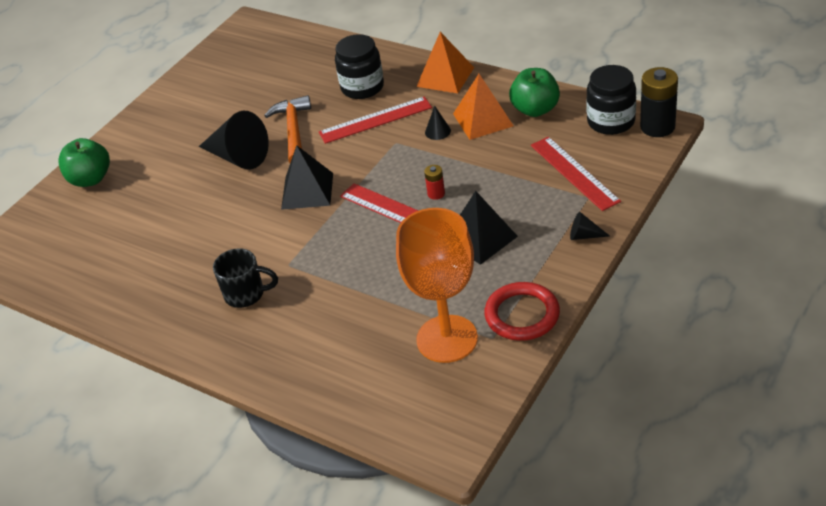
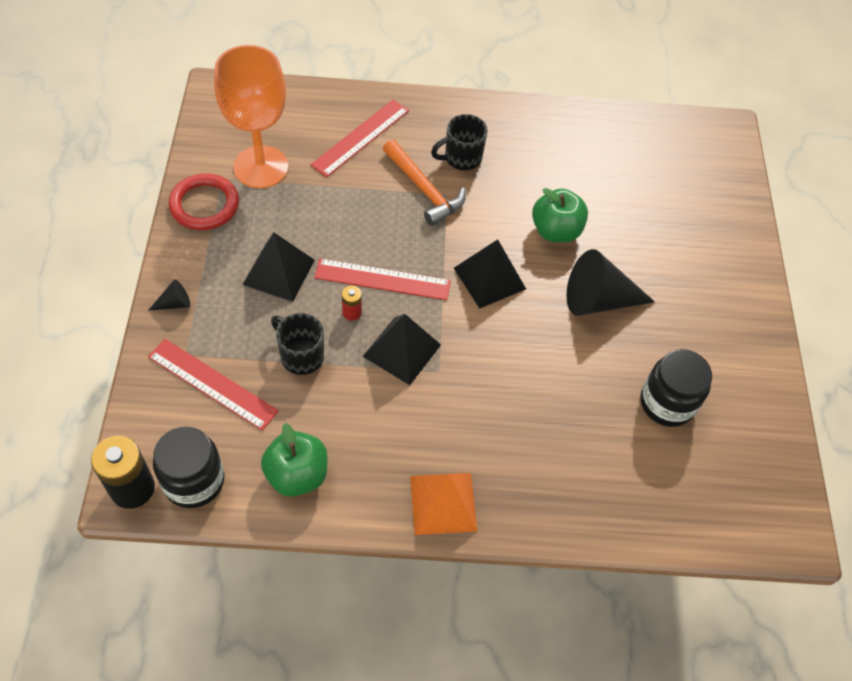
camera: 140 degrees right, 15 degrees up
(90, 179) = (724, 230): green apple -> green apple (555, 231)
(293, 131) = (567, 353): orange hammer -> orange hammer (424, 189)
(362, 87) = (538, 450): black jar -> black jar (667, 403)
(375, 120) = (484, 398): red ruler -> red ruler (360, 137)
(413, 160) = (402, 350): none -> black pyramid
(437, 131) = (399, 402): black cone -> none
(483, 120) = (354, 437): orange pyramid -> none
(495, 175) = (301, 356): none -> black mug

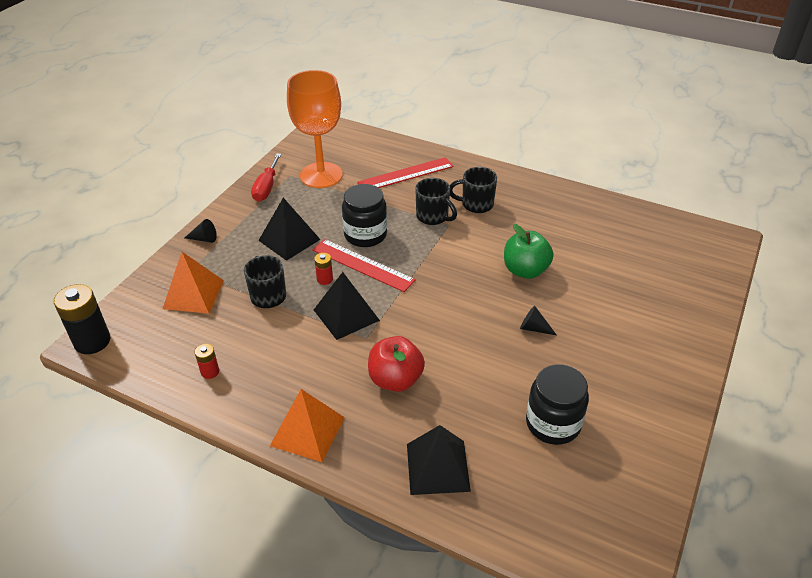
camera: 30 degrees right, 15 degrees down
(194, 481) = (135, 351): black jar -> black jar (365, 235)
(204, 205) = (266, 187): red ring -> red screwdriver
(212, 383) = (193, 294): red ruler -> orange pyramid
(297, 474) = (210, 372): green apple -> red battery
(424, 189) = (433, 217): orange hammer -> black mug
(489, 278) = (448, 287): black pyramid -> black pyramid (437, 467)
(496, 410) = (395, 379): none -> red apple
(598, 300) = (534, 328): black cone -> black cone, size x0.45

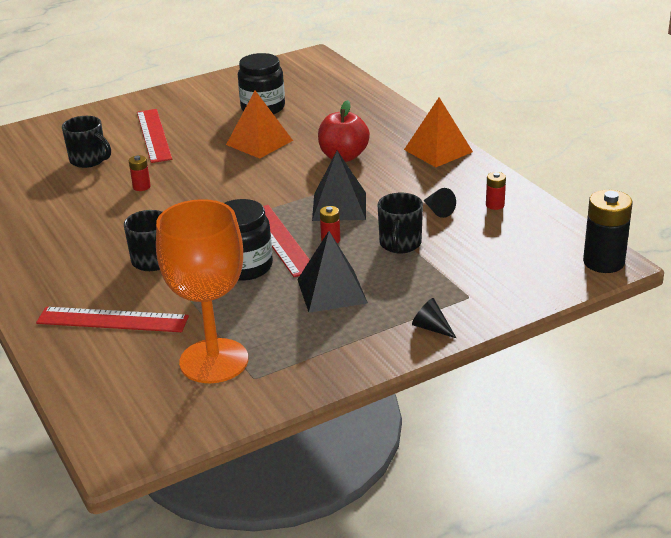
camera: 145 degrees left, 10 degrees down
(193, 294) = (477, 271): orange pyramid -> orange pyramid (259, 142)
(266, 187) = (301, 370): red screwdriver -> none
(437, 467) = (363, 112): black pyramid -> none
(476, 204) = (91, 256): black mug -> black mug (89, 160)
(525, 270) = (141, 187): green apple -> red battery
(534, 328) = (198, 151): black cone -> black cone (438, 210)
(600, 332) = (154, 135): none -> red ruler

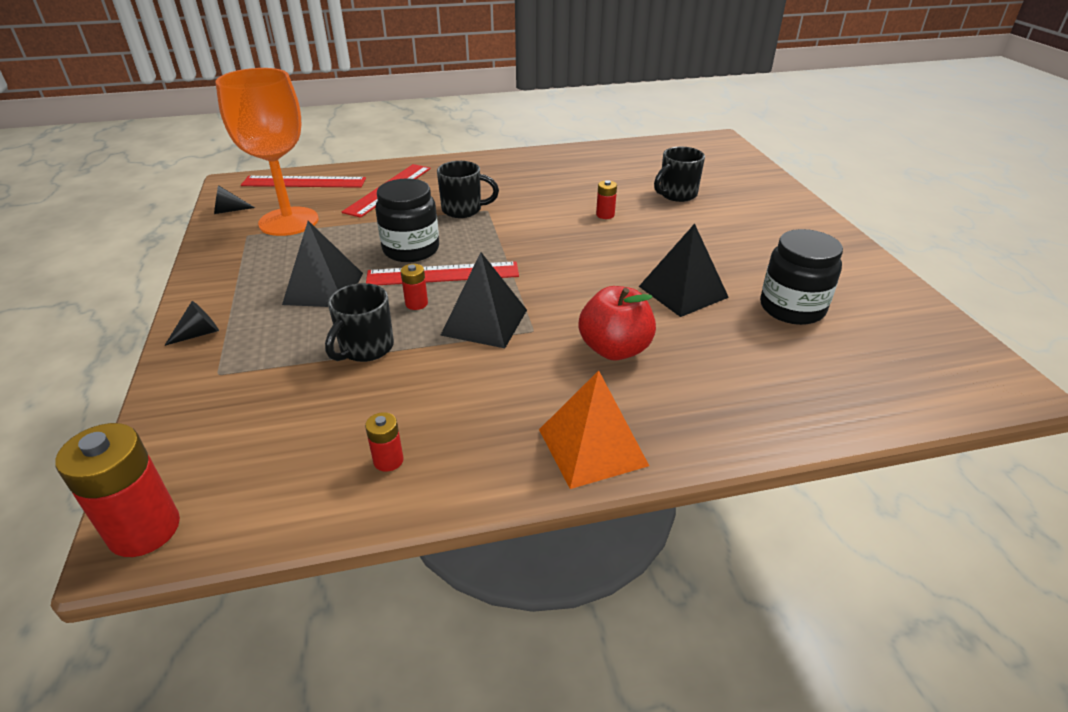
camera: 105 degrees right, 5 degrees up
(154, 135) = (726, 229): red ruler -> red ruler (304, 182)
(259, 142) = (683, 291): orange pyramid -> black pyramid
(400, 244) = (365, 348): black mug -> black mug turned 90 degrees counterclockwise
(438, 210) = (416, 399): black cone -> black cone (229, 210)
(603, 262) = (144, 530): black battery -> red battery

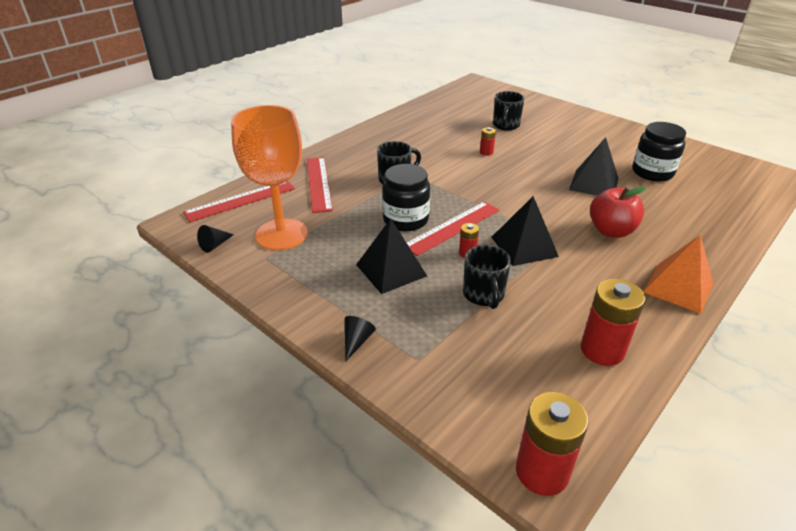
camera: 35 degrees left, 0 degrees up
(388, 460) = (602, 350): red battery -> red battery, size x2.01

